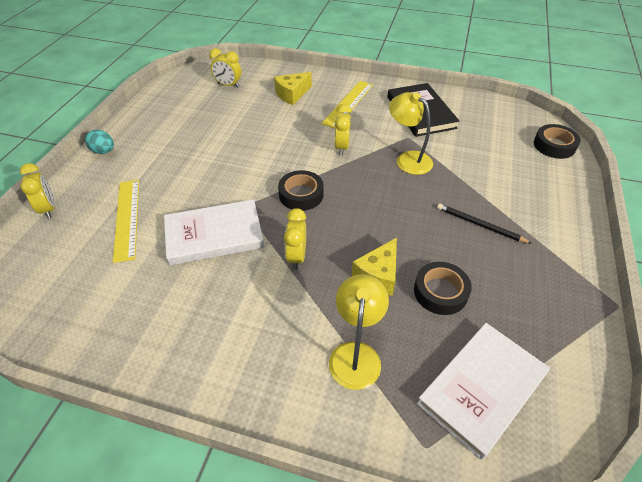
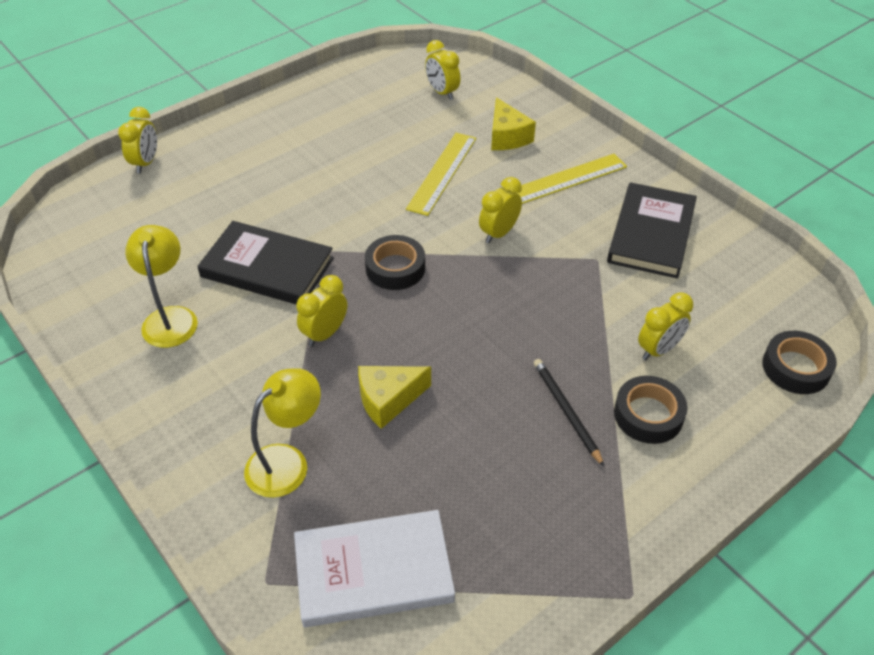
camera: 35 degrees right, 0 degrees up
(104, 151) = (242, 121): turquoise egg -> none
(127, 218) = (203, 207): yellow ruler -> yellow ruler (442, 173)
(214, 235) = (267, 267): white book -> black book
(292, 94) = (507, 137): yellow cheese -> yellow cheese turned 105 degrees counterclockwise
(408, 159) = (565, 287): yellow lamp -> yellow lamp (170, 317)
(440, 292) = (436, 455): black tape -> black tape (648, 415)
(487, 168) = (658, 349): none -> yellow clock

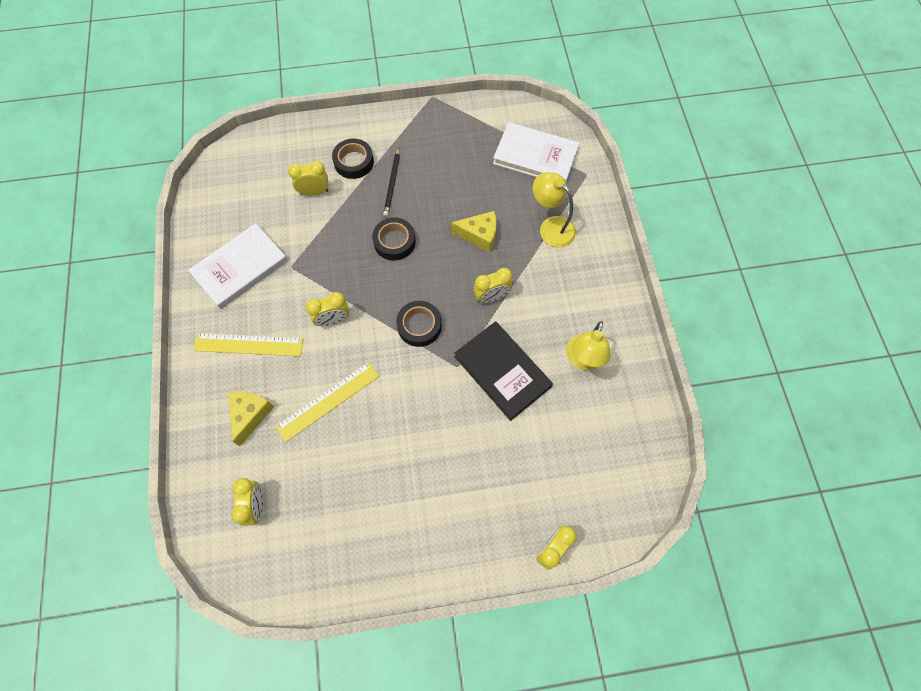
camera: 150 degrees left, 20 degrees up
(287, 462) = (551, 227): yellow lamp -> yellow lamp turned 60 degrees clockwise
(651, 234) = (240, 268): black book -> white book
(796, 368) = (257, 148): black tape -> black tape (394, 242)

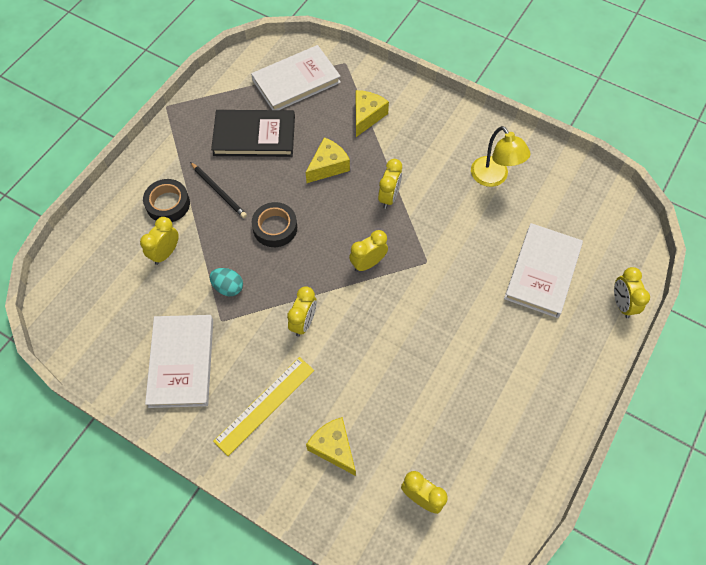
camera: 50 degrees left, 5 degrees down
(320, 250) = (228, 287): none -> turquoise egg
(328, 401) = (374, 376): yellow ruler -> none
(419, 326) = (368, 263): black tape -> yellow clock
(502, 371) = (458, 235): black book -> black book (254, 136)
(526, 461) = (542, 272): none -> white book
(551, 227) = (367, 116): yellow lamp -> yellow cheese

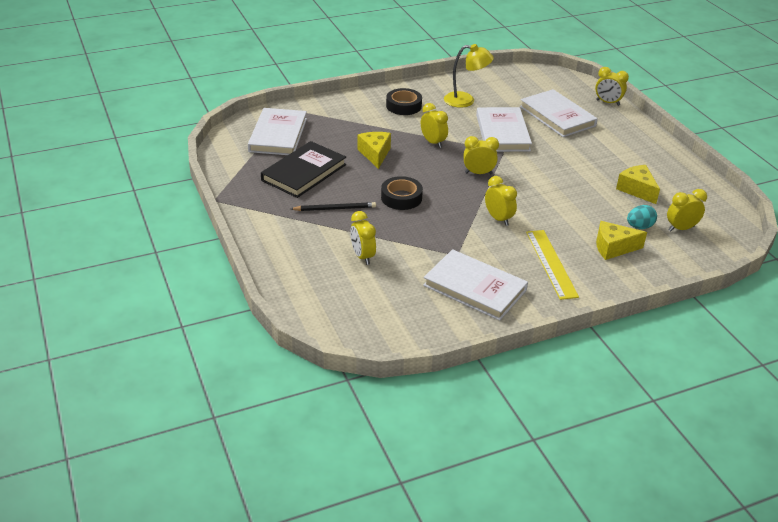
camera: 55 degrees left, 25 degrees down
(168, 204) = (316, 237): black tape -> black tape (403, 106)
(228, 287) = (430, 239): turquoise egg -> turquoise egg (639, 227)
(367, 116) = (352, 122): yellow cheese -> yellow cheese (637, 190)
(368, 263) = (478, 173): yellow clock -> yellow clock turned 90 degrees clockwise
(461, 242) = (502, 133): none -> white book

